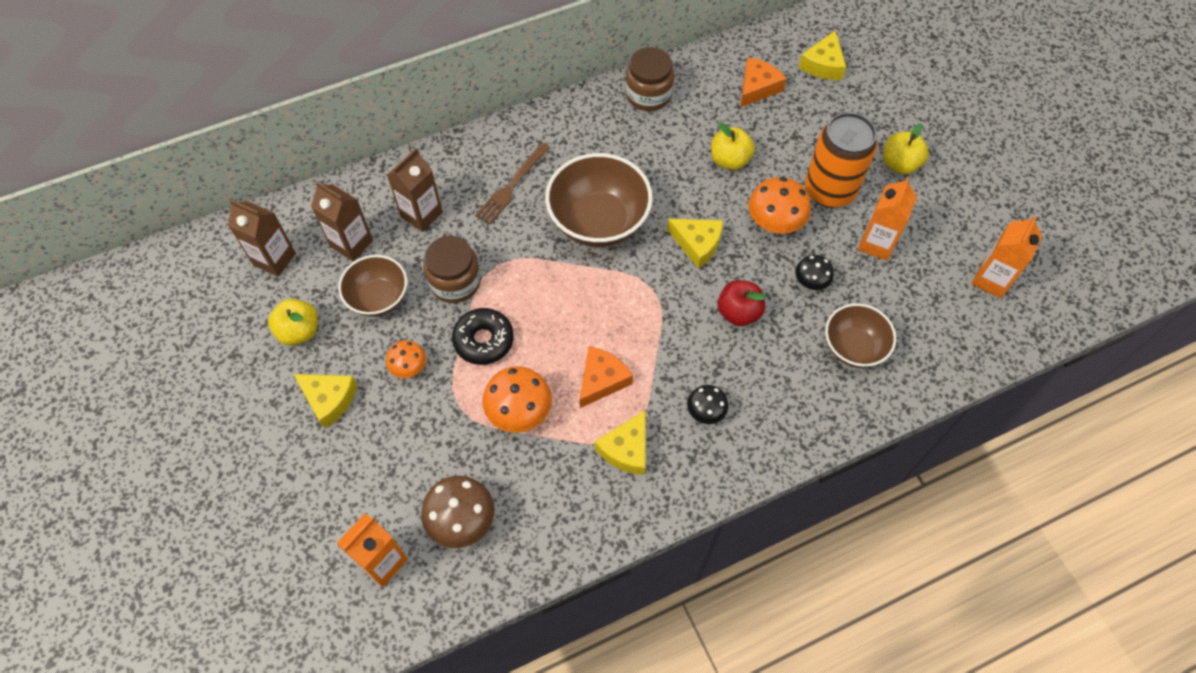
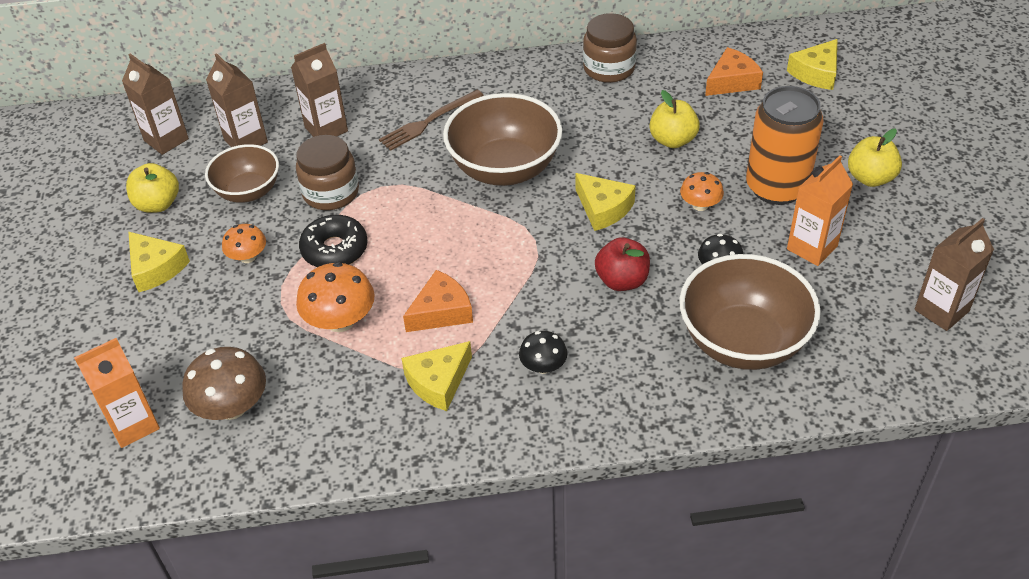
camera: 20 degrees right, 15 degrees down
(775, 222) = (700, 205): orange mushroom -> orange mushroom, size x0.60
(853, 347) = (743, 342): brown bowl -> brown bowl, size x1.61
(991, 280) = (941, 310): orange carton -> brown carton

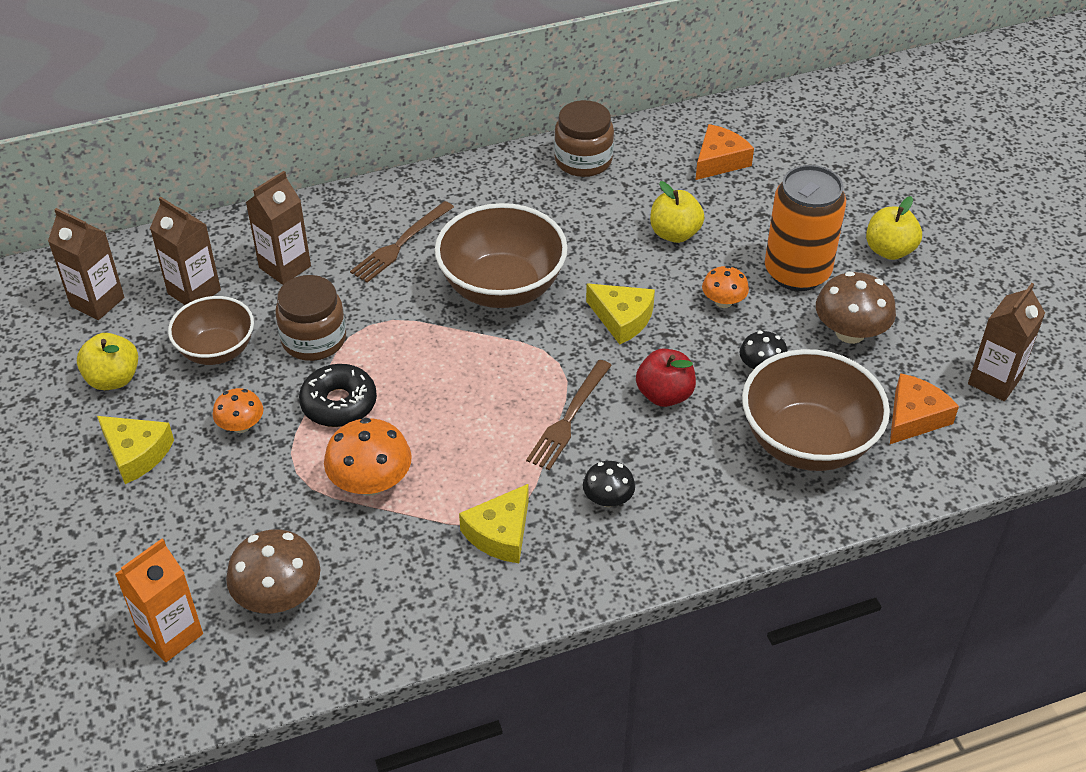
camera: 15 degrees left, 0 degrees up
(441, 311) = (480, 456): orange cheese -> orange cheese (914, 417)
(529, 289) = (569, 418): none -> brown fork
(812, 248) = (850, 332): orange carton -> brown mushroom
(816, 73) = (804, 142): yellow cheese -> none

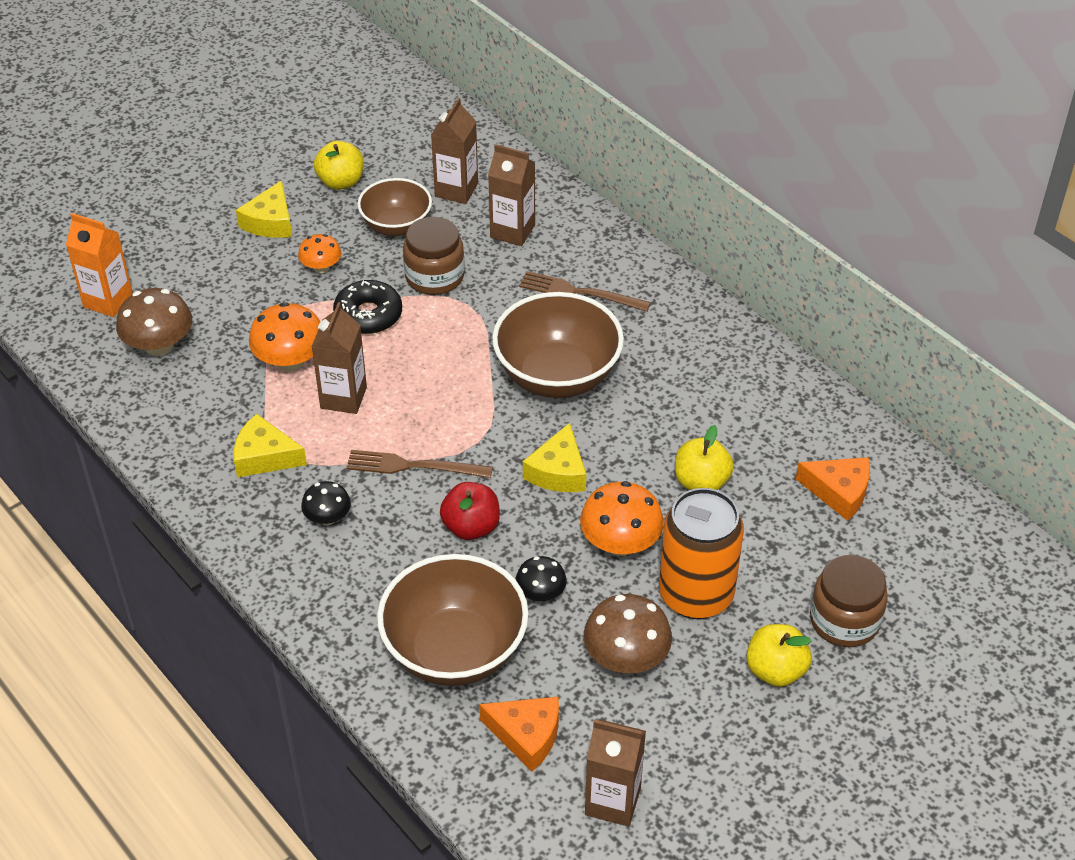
camera: 70 degrees right, 0 degrees up
(97, 302) = (419, 143): brown carton -> brown carton (343, 398)
(583, 160) = (772, 384): brown jar -> brown jar (844, 620)
(723, 302) = (620, 543): orange mushroom -> orange mushroom, size x1.66

